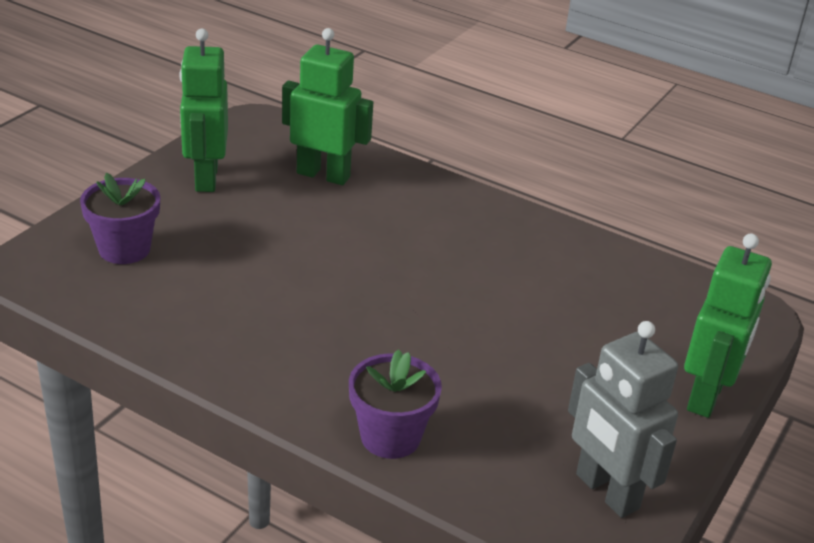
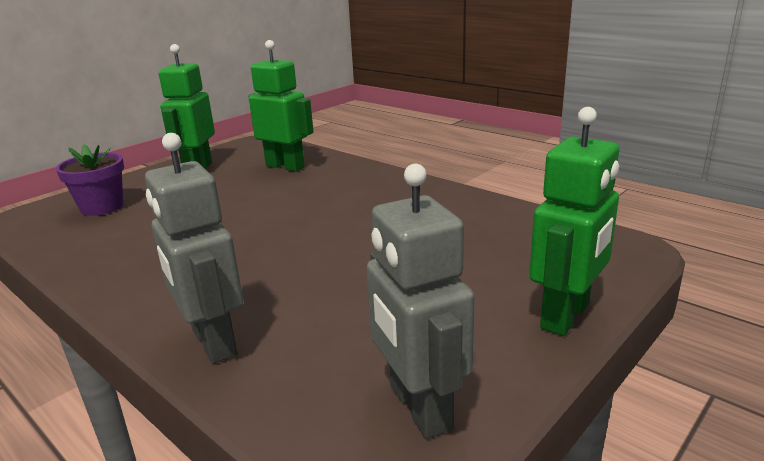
camera: 15 degrees right, 10 degrees down
(390, 437) = (213, 342): purple flower pot -> grey robot

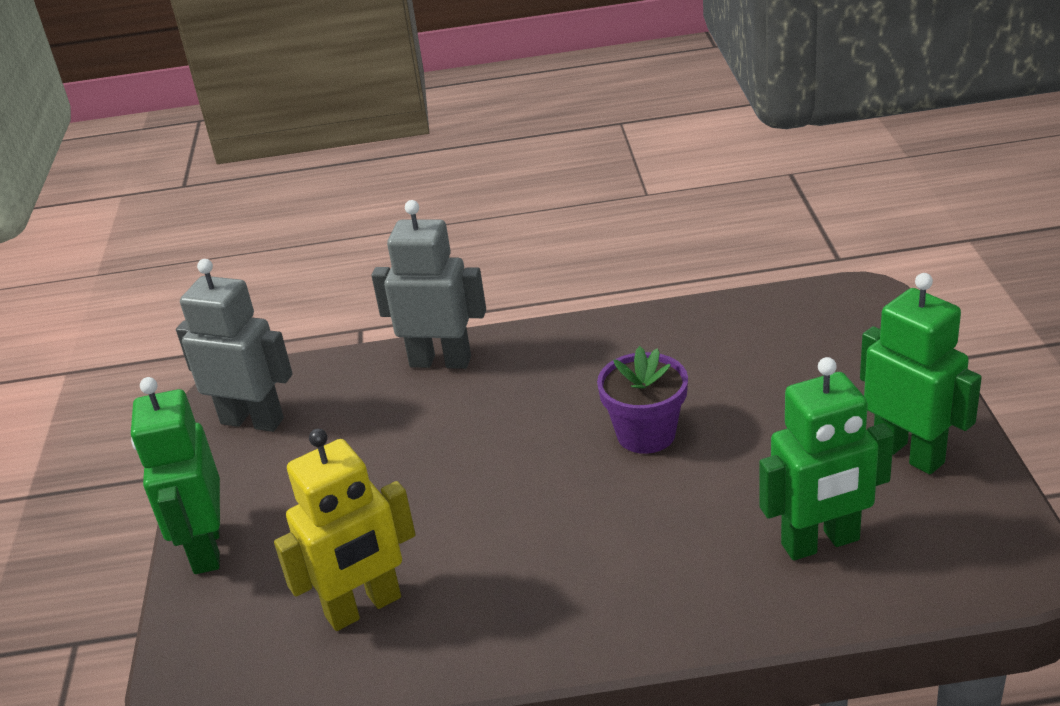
camera: 135 degrees right, 10 degrees up
(102, 207) = (831, 349): purple flower pot -> purple flower pot (646, 434)
(492, 234) = (364, 607): none -> yellow robot

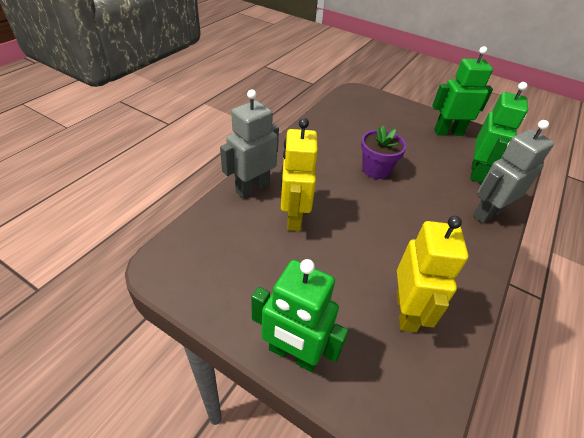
camera: 60 degrees left, 10 degrees up
(252, 421) = (203, 273): grey robot -> grey robot (487, 213)
(426, 424) = (293, 217): none -> yellow robot

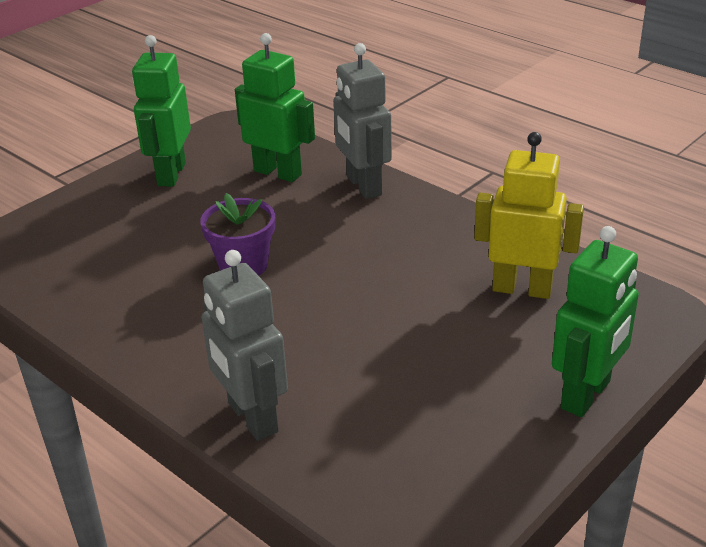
camera: 75 degrees left, 10 degrees down
(293, 217) = (338, 372): yellow robot -> none

